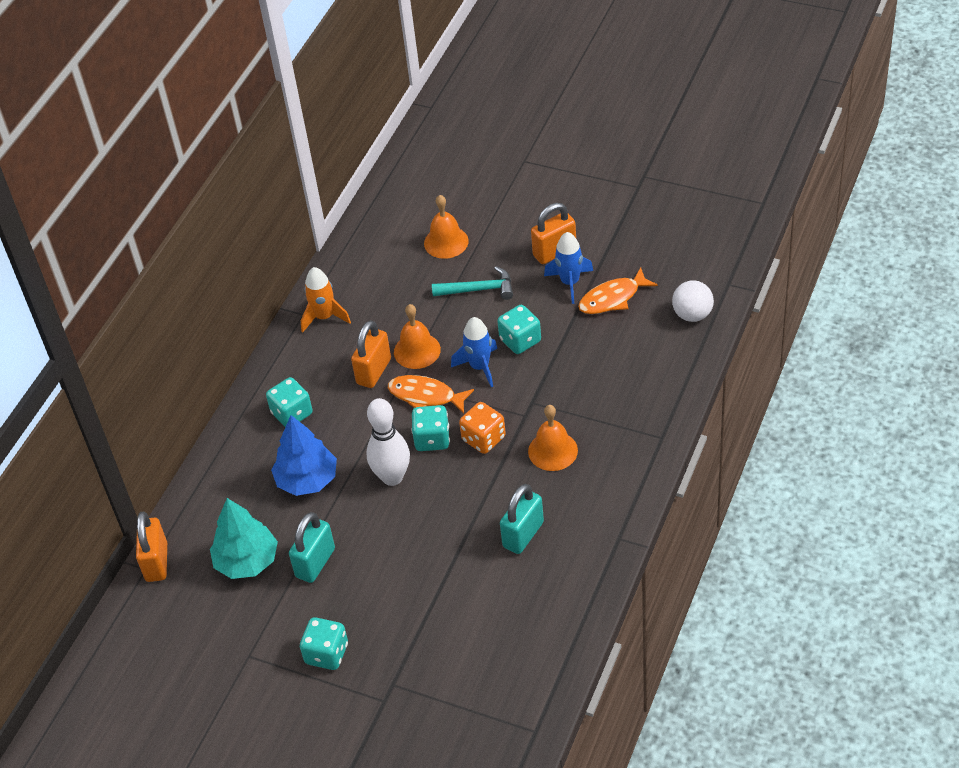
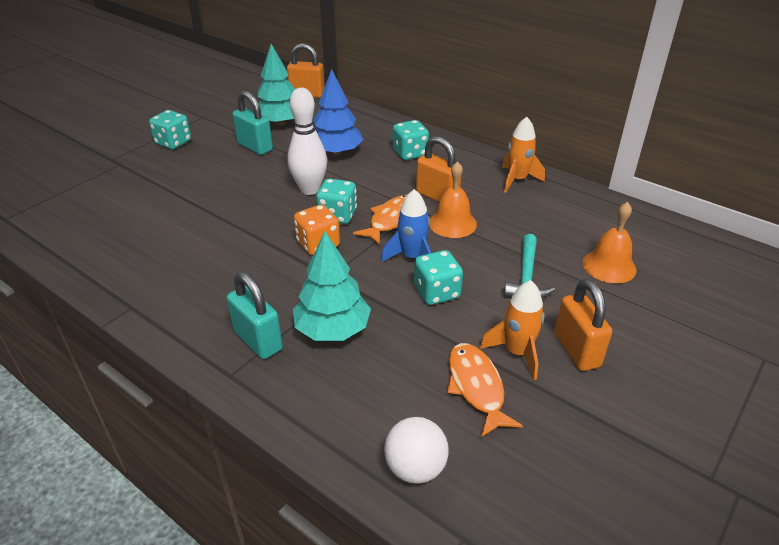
camera: 100 degrees right, 10 degrees down
(523, 534) = (191, 247): turquoise padlock -> turquoise padlock (258, 340)
(553, 451) = (272, 285): orange bell -> none
(570, 283) = (517, 352): blue rocket -> orange rocket
(589, 393) = (332, 329): none -> turquoise tree

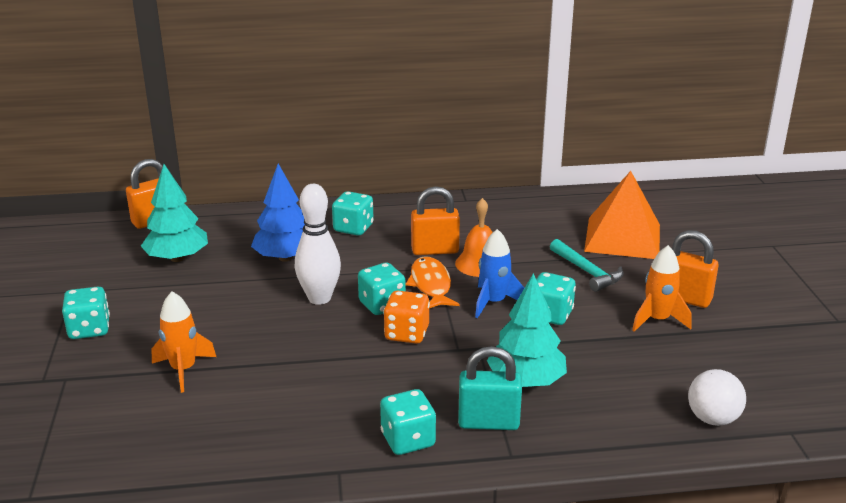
camera: 45 degrees left, 10 degrees down
(196, 316) = (408, 440): none -> turquoise dice
(255, 147) = (193, 291): turquoise padlock -> none
(476, 387) = (669, 354): orange fish -> none
(517, 180) = (472, 210): orange rocket -> orange rocket (183, 370)
(609, 266) = (622, 237): orange bell -> orange pyramid

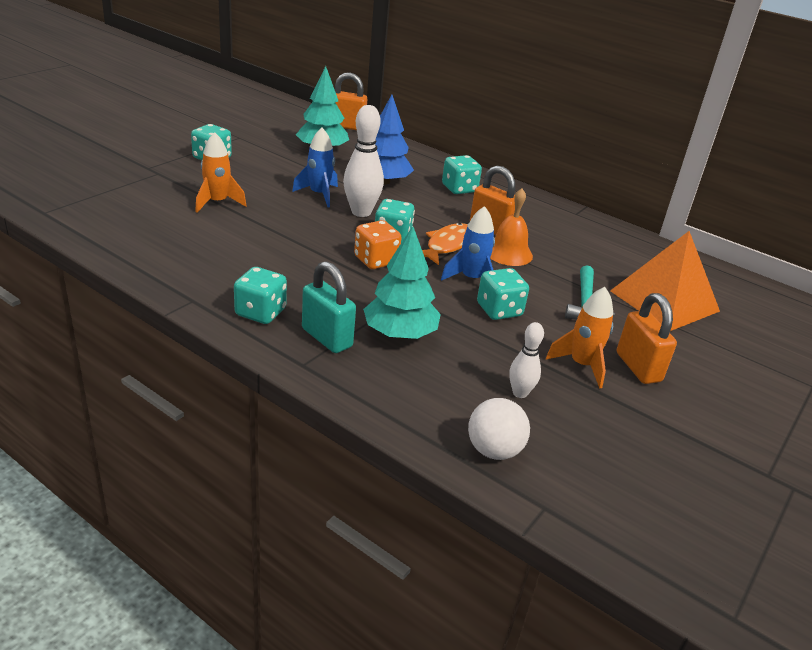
camera: 40 degrees right, 5 degrees up
(256, 304) = (319, 195): none -> blue rocket
(660, 367) = (520, 393): none -> white bowling pin

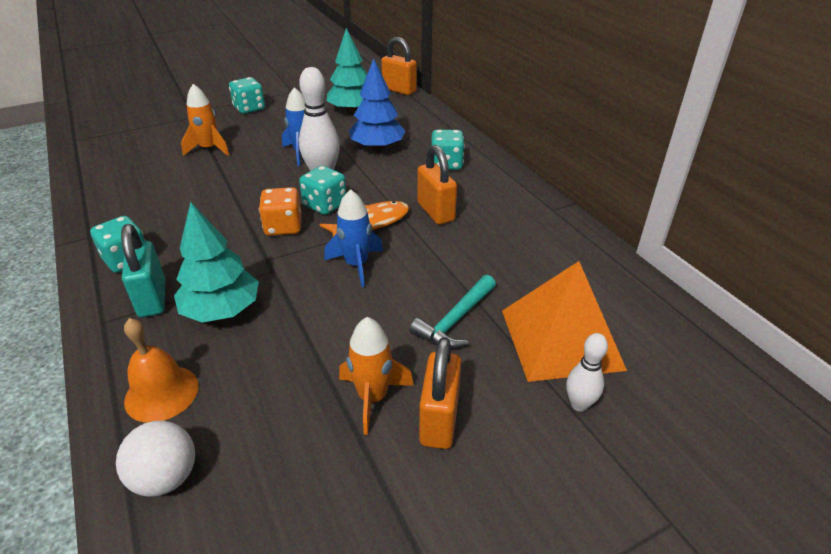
camera: 30 degrees right, 5 degrees up
(499, 310) = (349, 307): turquoise dice -> none
(508, 253) = (427, 242): orange bell -> orange bell (161, 393)
(520, 393) = (268, 413): white bowling pin -> white bowling pin (579, 404)

